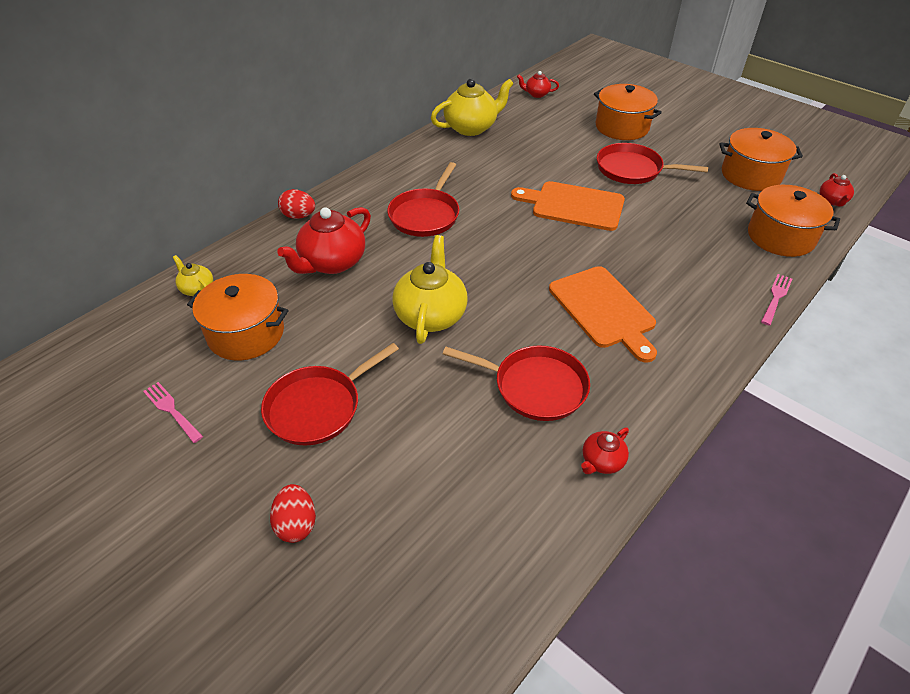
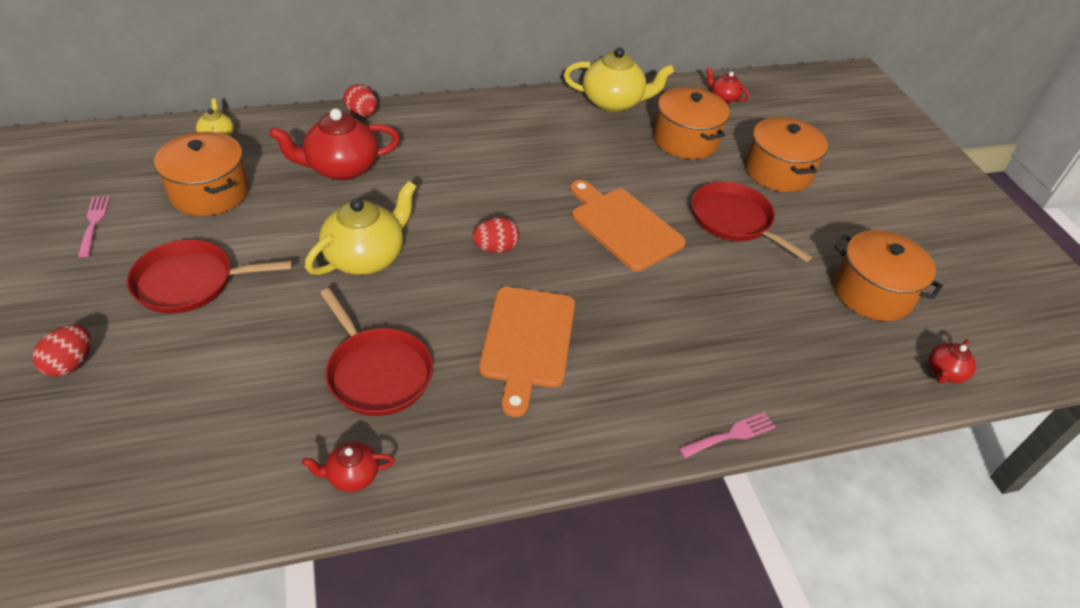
camera: 30 degrees right, 0 degrees up
(425, 215) = (469, 165): red pan -> none
(512, 262) = (495, 248): none -> red egg
(780, 237) = (821, 376): orange pot -> orange pot (685, 140)

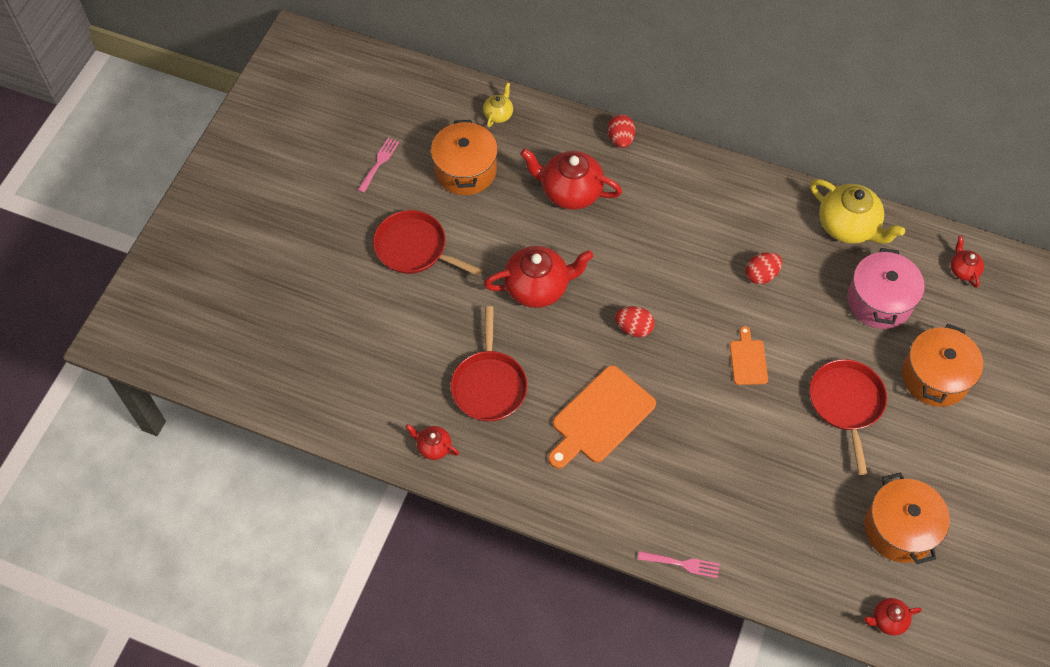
camera: 40 degrees right, 15 degrees up
(71, 363) = (320, 277): red egg -> red egg (761, 275)
(366, 257) = (538, 287): yellow teapot -> red teapot
(623, 226) = (748, 360): orange cutting board -> orange cutting board, size x0.53
(685, 140) = (879, 301): orange pot -> pink pot

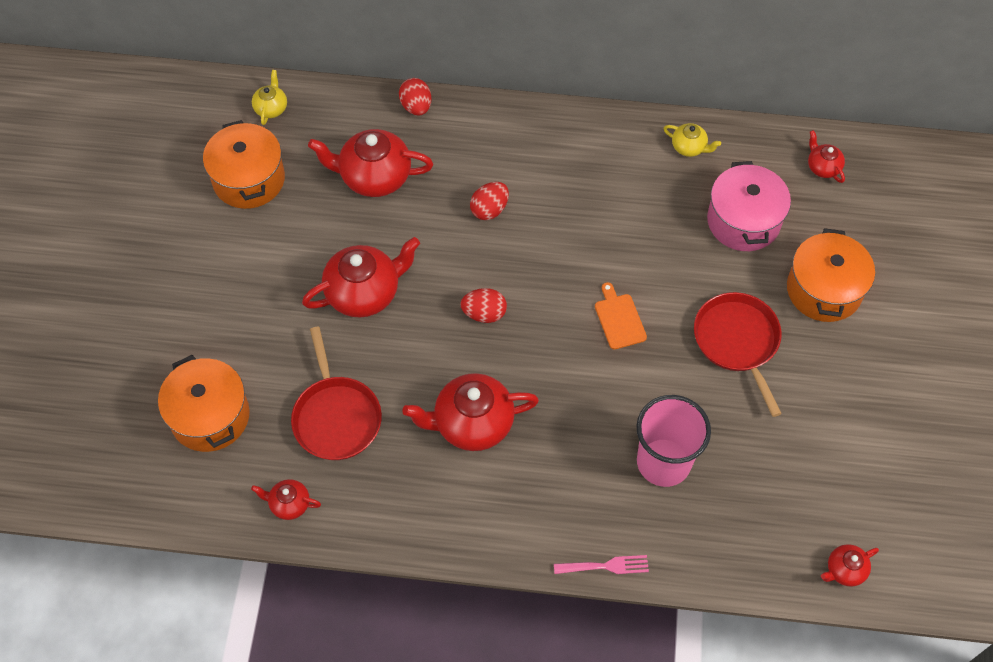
camera: 15 degrees left, 0 degrees up
(379, 163) = (146, 192): pink fork -> none
(414, 248) = (211, 281): red pan -> none
(600, 417) = (472, 423): orange cutting board -> red teapot
(754, 490) = (663, 462): none -> pink cup
(761, 275) = (609, 222): red egg -> red egg (489, 209)
(848, 226) = (689, 147): yellow teapot -> yellow teapot, size x0.50
(899, 529) = (830, 466): orange pot -> orange pot (210, 416)

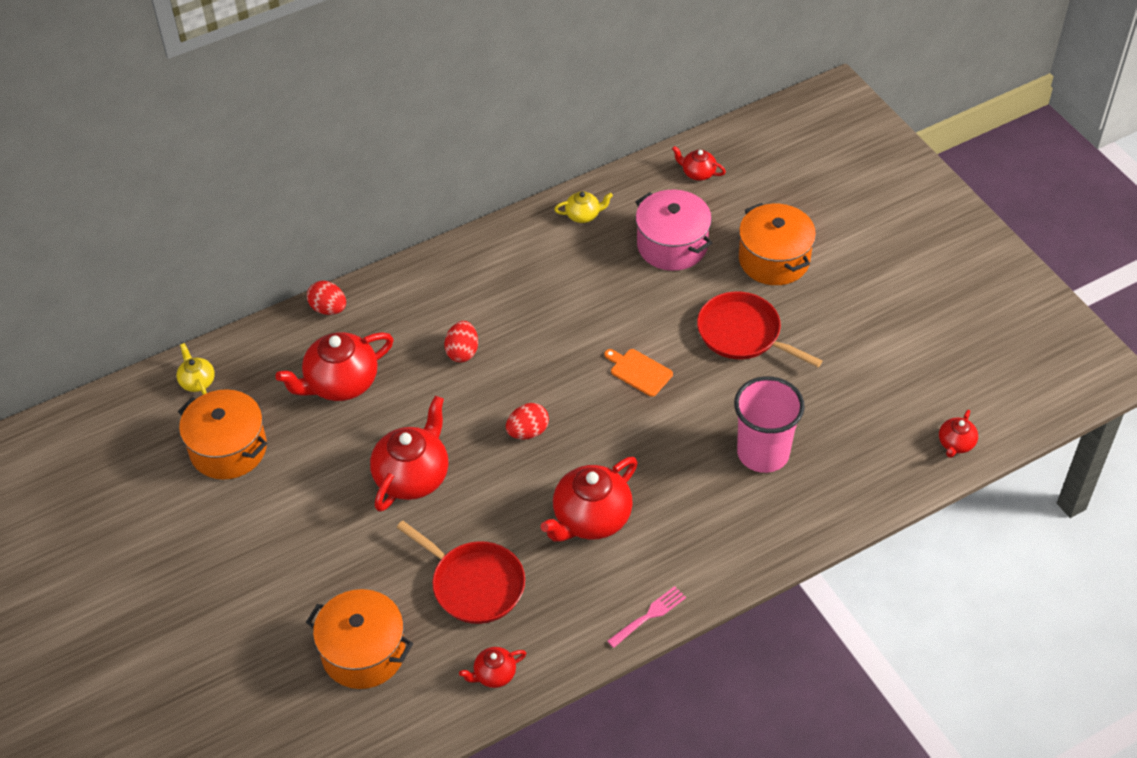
camera: 35 degrees left, 10 degrees down
(605, 566) = (785, 554): pink fork -> pink fork (649, 615)

